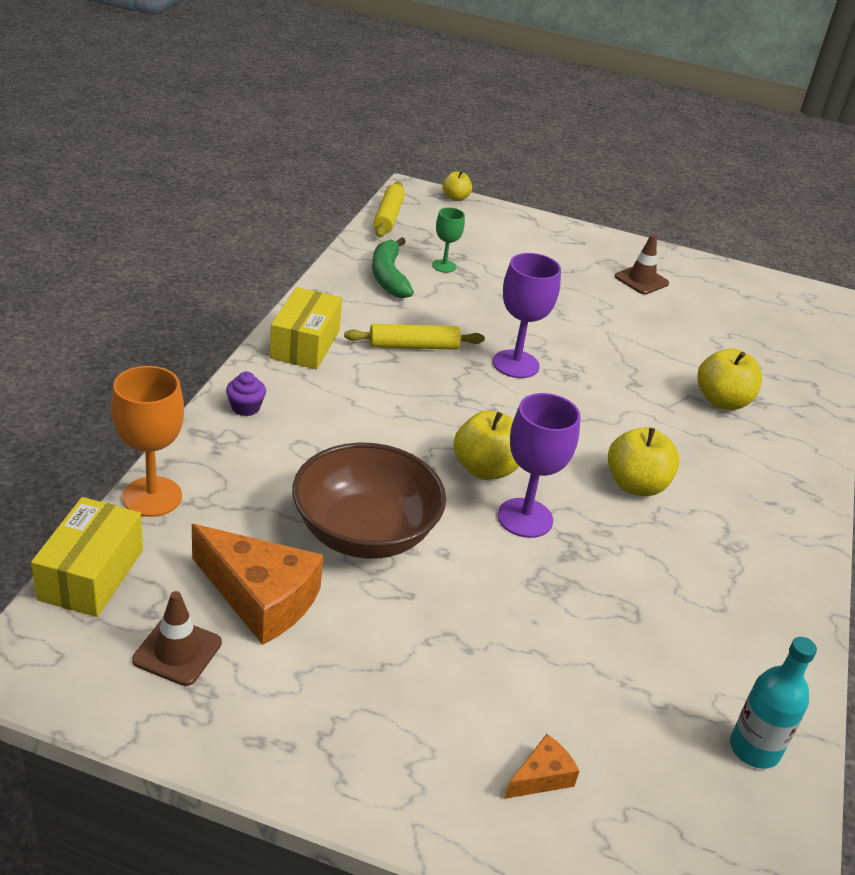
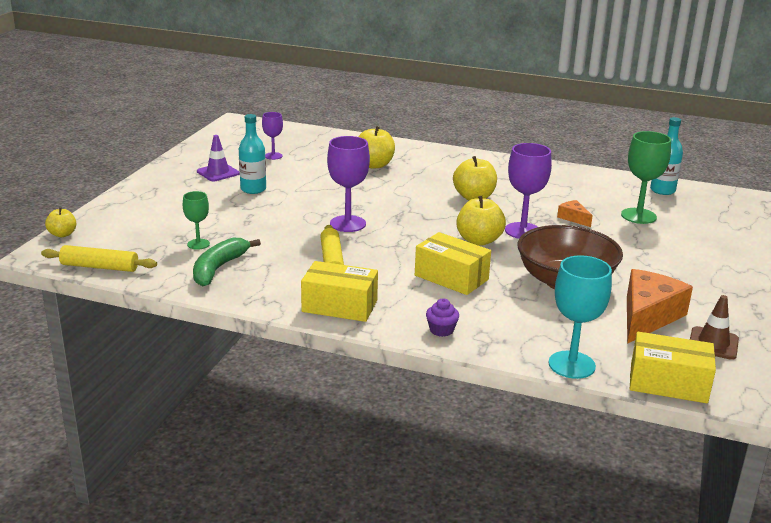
camera: 85 degrees left, 10 degrees down
(152, 497) = (571, 365): orange goblet -> turquoise goblet
(374, 431) = (451, 277): none -> yellow box
(389, 276) = (219, 268): green banana -> green banana turned 120 degrees clockwise
(541, 777) = (718, 239): orange cheese -> orange cheese (573, 218)
(599, 302) = (253, 189): none -> turquoise bottle
(617, 677) = (638, 216): none -> green goblet
(641, 280) = (218, 173): brown traffic cone -> purple traffic cone
(714, 320) = (273, 156): none -> purple goblet

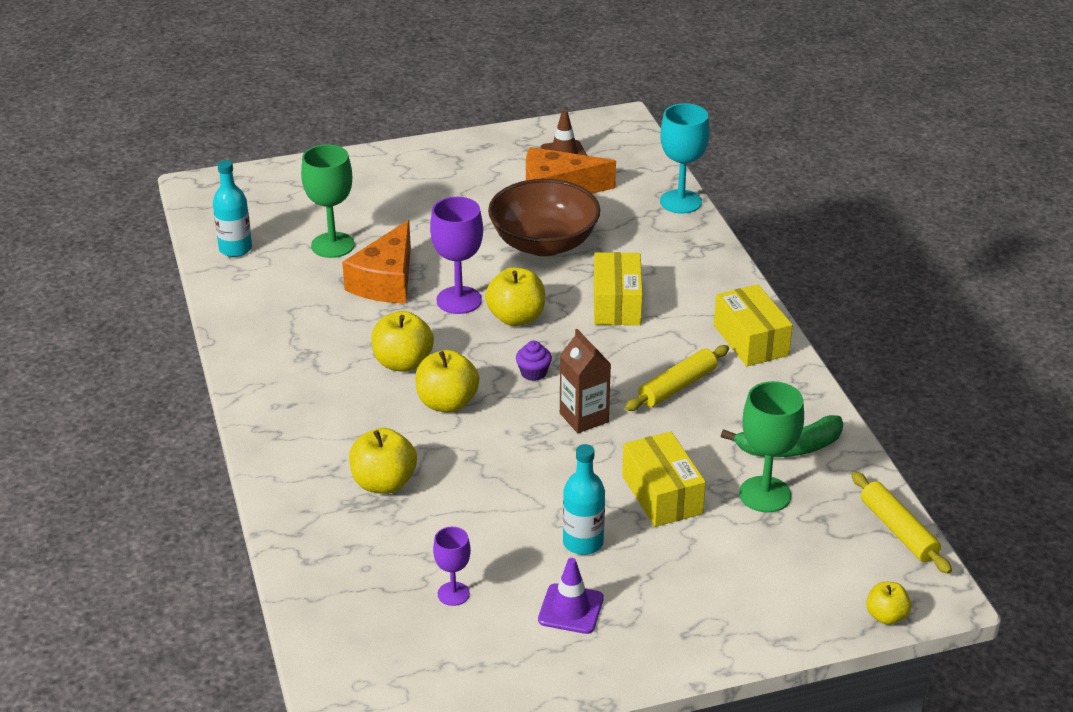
camera: 125 degrees left, 10 degrees up
(198, 244) = (765, 494): green goblet -> green goblet, size x1.72
(347, 224) = (584, 417): purple goblet -> brown carton
(418, 196) = (447, 403): none -> yellow apple
(441, 330) = (714, 274): purple cupcake -> purple cupcake (533, 373)
(573, 218) = (386, 281): orange cheese -> orange cheese, size x2.08
(668, 383) = (650, 159): yellow box -> yellow box (661, 494)

